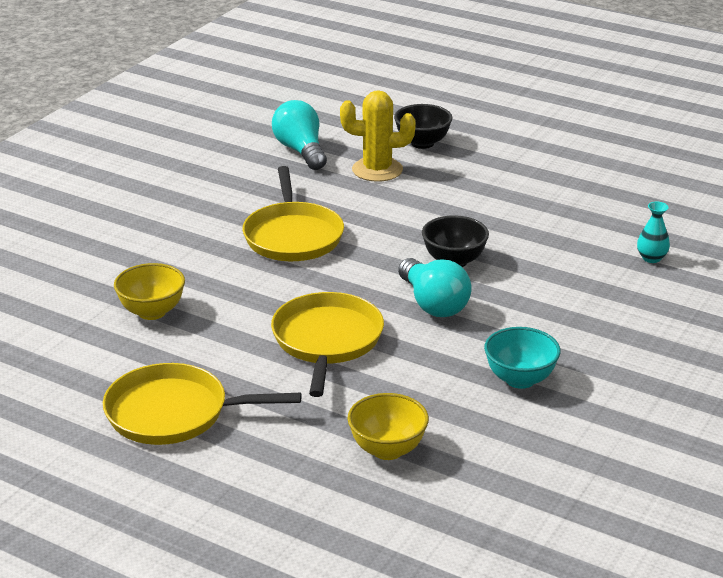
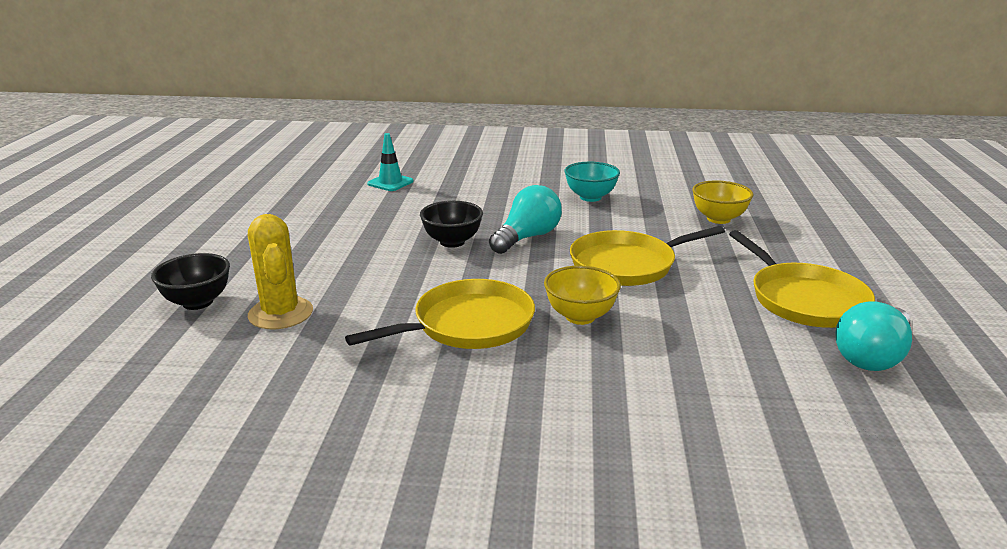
camera: 115 degrees left, 5 degrees down
(152, 312) = (691, 361): yellow bowl -> yellow bowl (580, 316)
(301, 151) = (241, 377): turquoise light bulb -> turquoise light bulb (872, 356)
(651, 258) = (390, 183): turquoise vase -> turquoise traffic cone

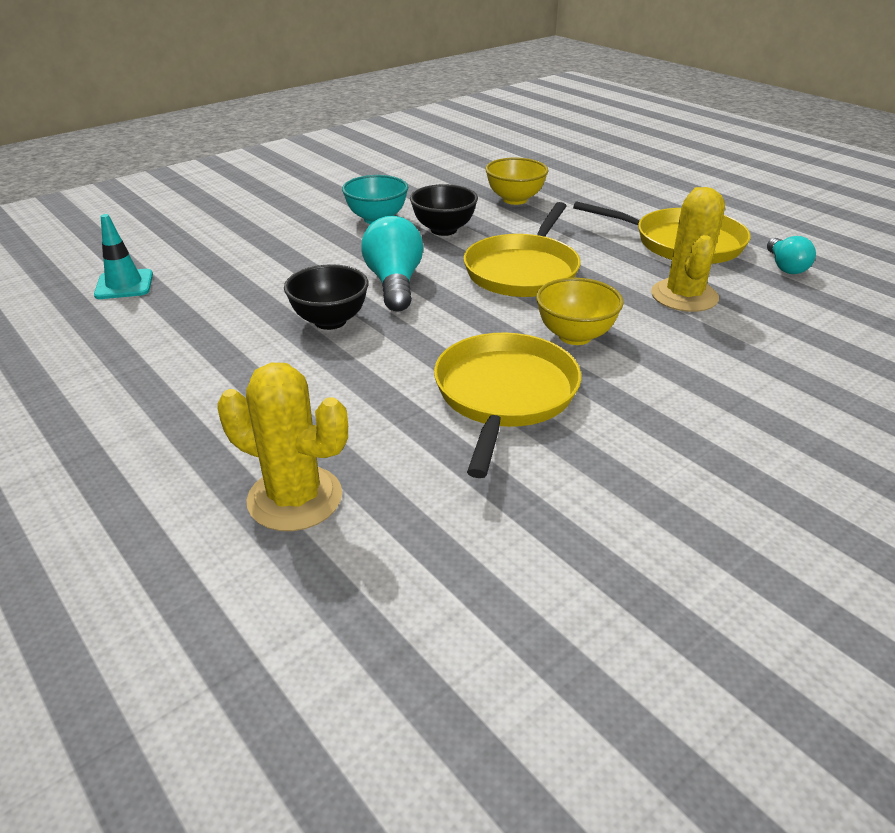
camera: 45 degrees left, 10 degrees up
(198, 302) = (154, 552): black bowl -> black bowl (443, 230)
(721, 332) = (684, 296): none -> yellow cactus
(872, 356) = (785, 267): turquoise light bulb -> turquoise light bulb, size x0.62

